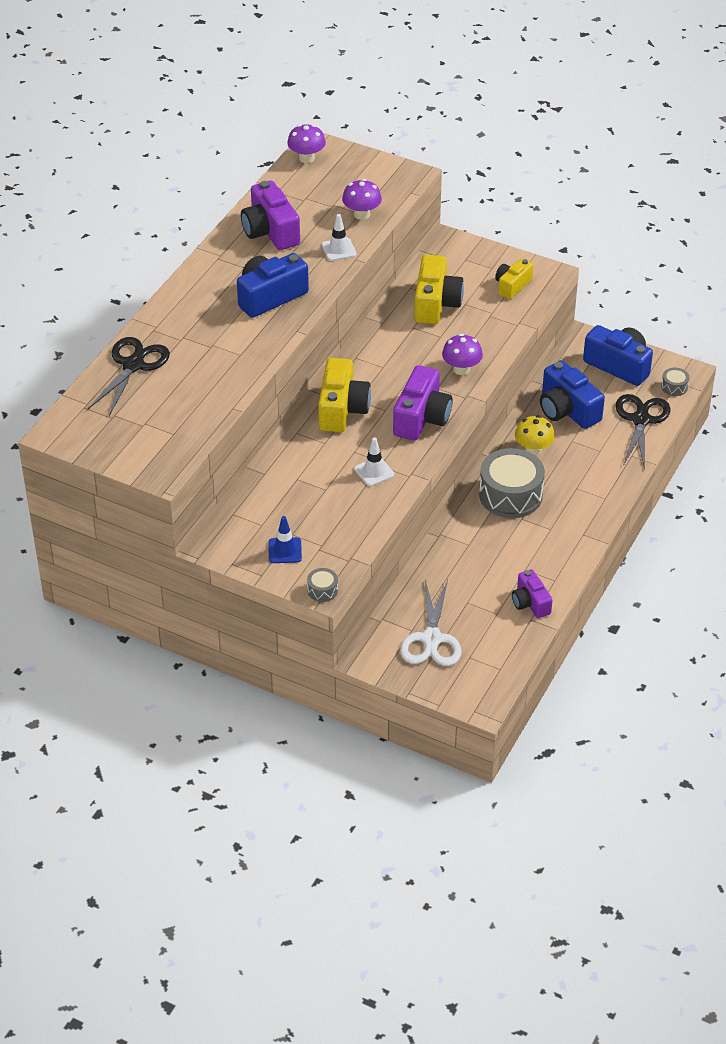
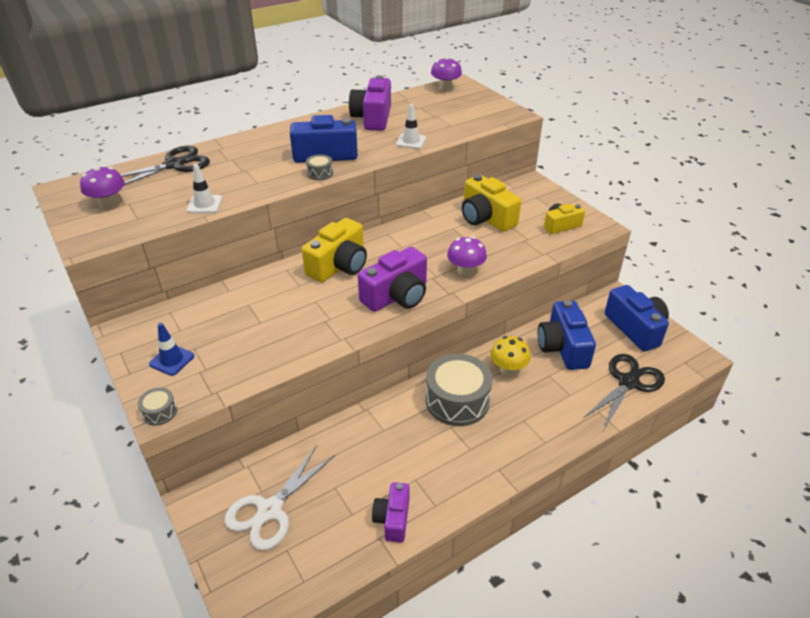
camera: 30 degrees right, 5 degrees down
(361, 214) = (452, 126): purple mushroom -> purple mushroom (108, 204)
(374, 472) = (314, 324): white traffic cone -> white traffic cone (204, 204)
(436, 303) = (486, 218): yellow camera -> yellow camera turned 105 degrees clockwise
(674, 387) = (679, 365): grey drum -> grey drum (320, 173)

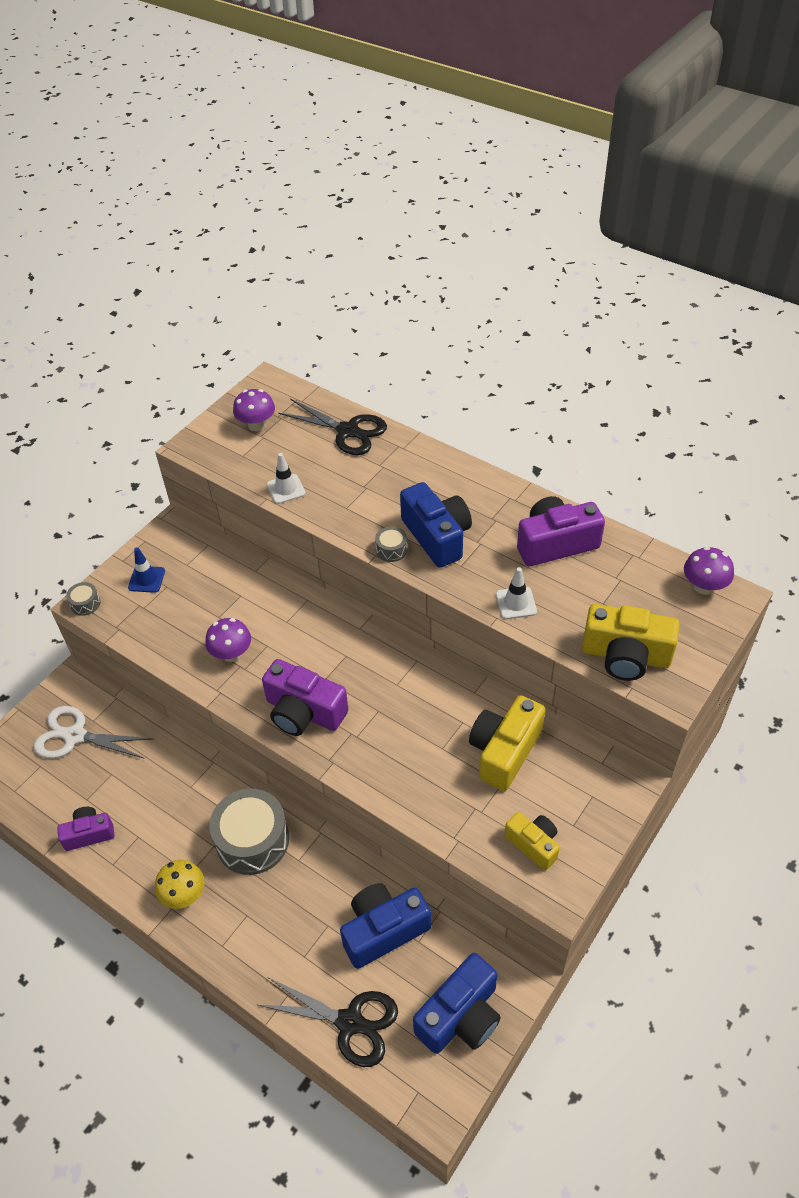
camera: 70 degrees right, 10 degrees up
(339, 266) = (334, 641): yellow camera -> yellow camera (625, 656)
(465, 271) = (379, 763): purple mushroom -> purple mushroom (231, 654)
(508, 369) = (321, 878): yellow mushroom -> yellow mushroom (184, 895)

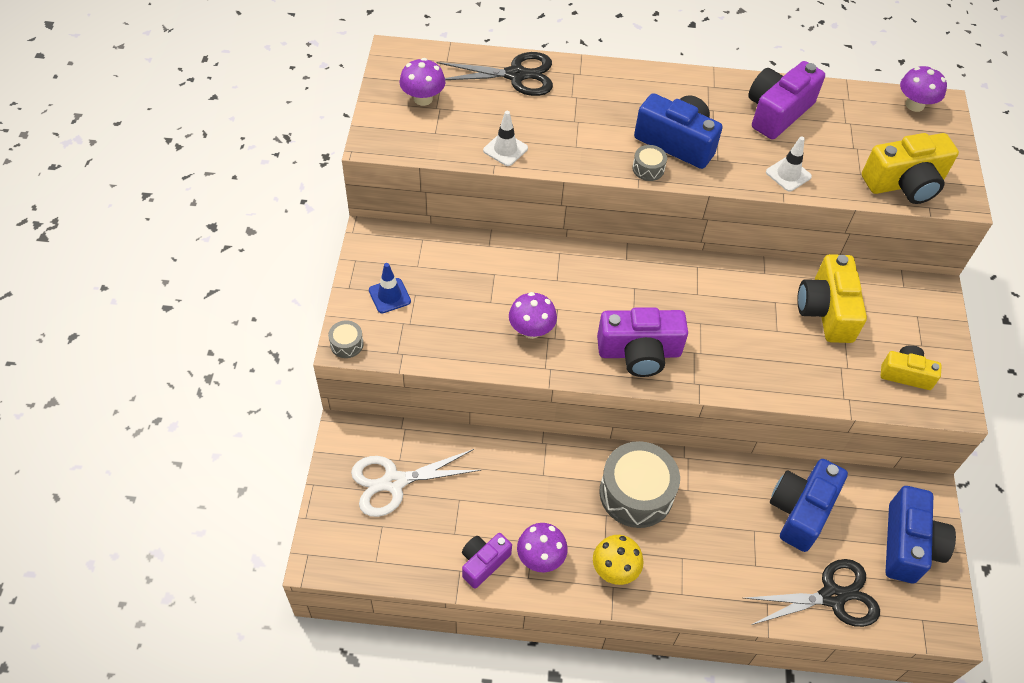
camera: 35 degrees left, 5 degrees up
(134, 853) = (540, 557): none -> purple mushroom

